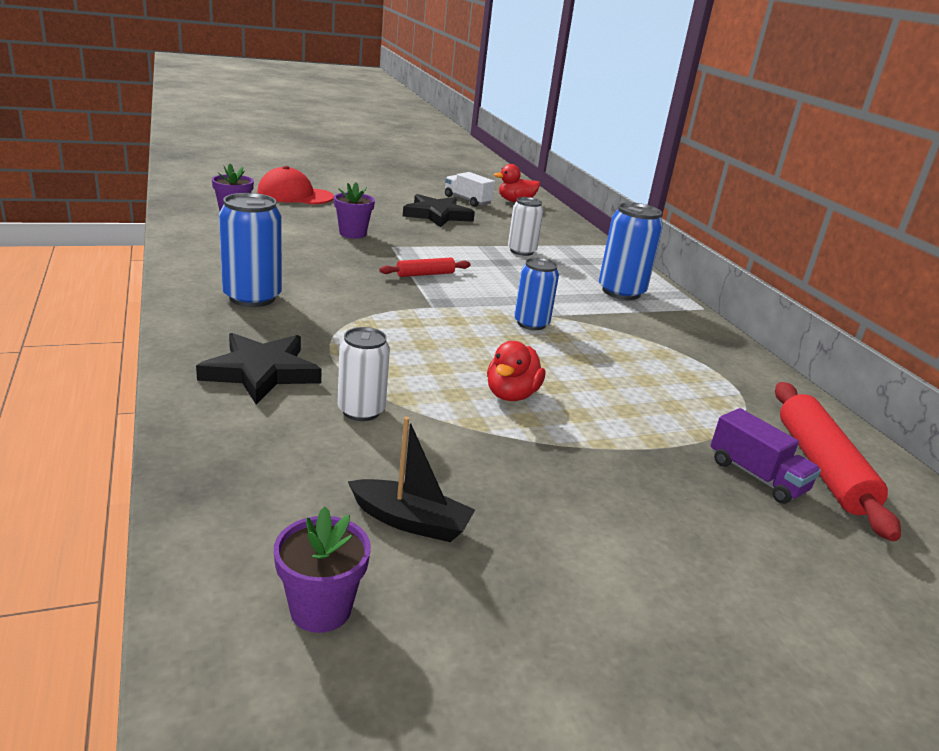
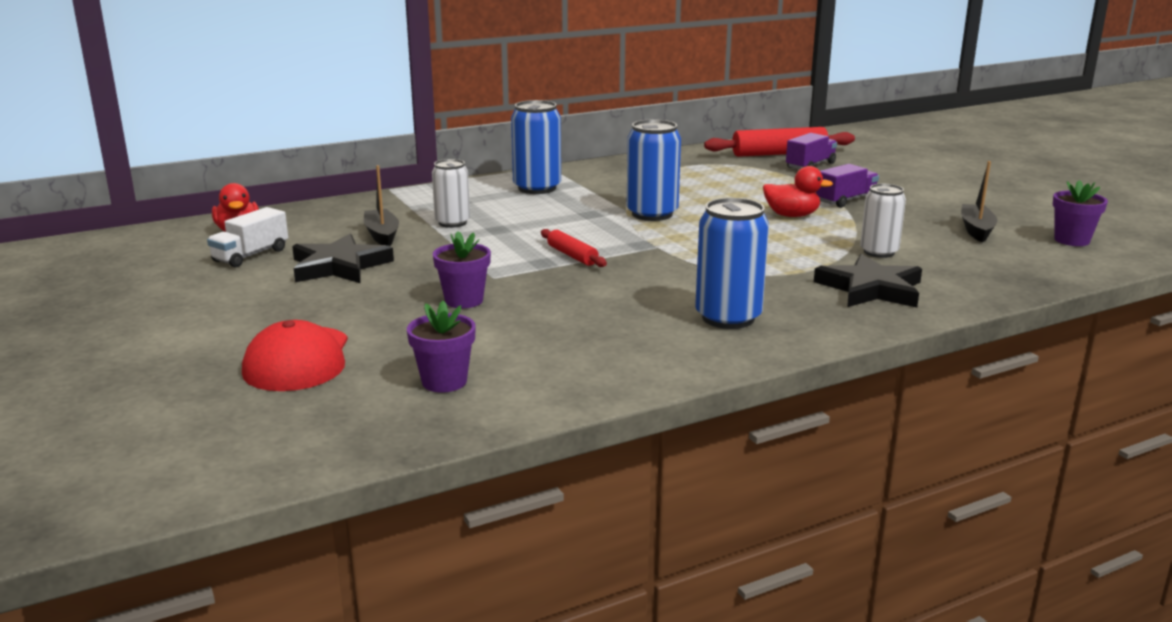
camera: 95 degrees left, 5 degrees down
(497, 230) = (382, 235): none -> black boat
(531, 323) = (652, 214): blue can -> blue can, size x1.50
(572, 452) = (846, 200): none -> purple truck

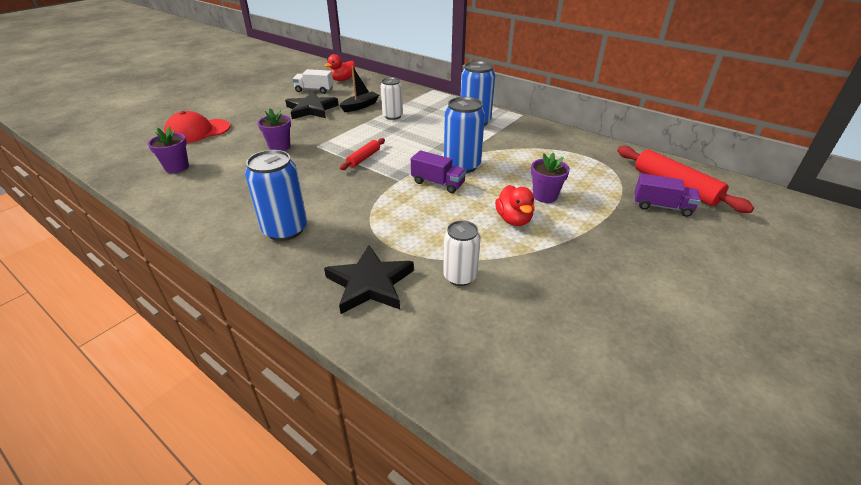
camera: 65 degrees right, 15 degrees up
(846, 200) = (583, 240): purple truck -> purple truck (438, 183)
(976, 230) = (576, 332): black boat -> none
(1071, 240) = (613, 418): purple flower pot -> purple flower pot (545, 196)

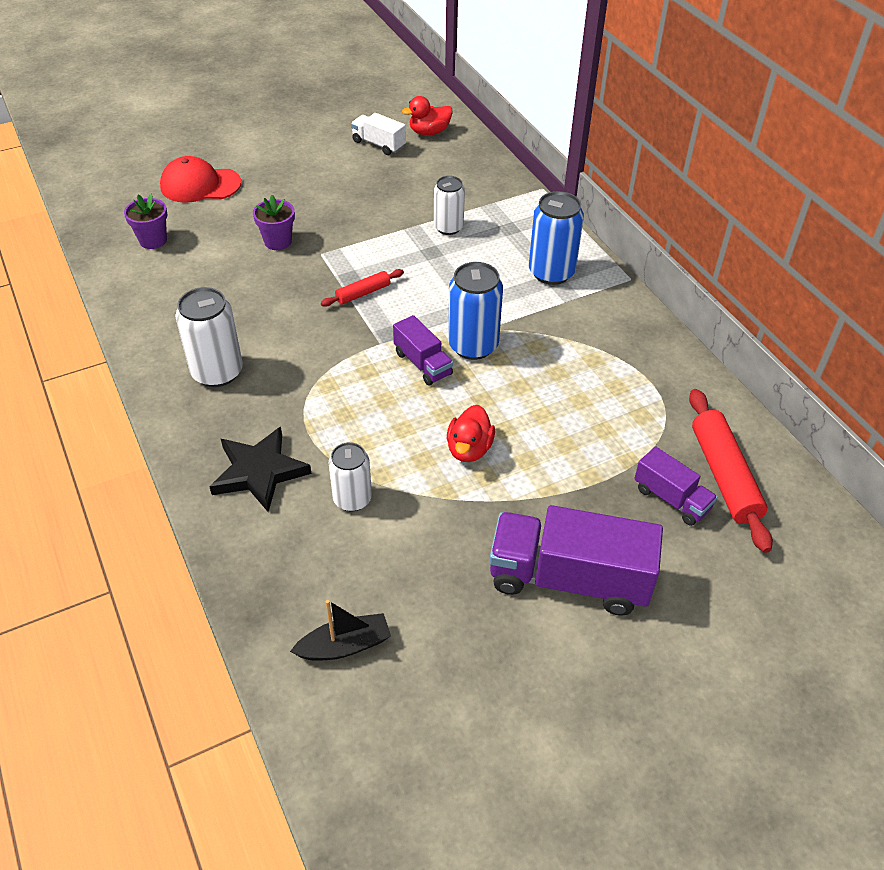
camera: 25 degrees right, 10 degrees up
(285, 230) = (217, 372): blue can -> white can
(311, 109) = (353, 183): black star -> none
(360, 106) = (419, 195): black boat -> black boat (344, 646)
(545, 196) = (536, 429): purple flower pot -> none
(655, 272) = (568, 579): none -> purple truck

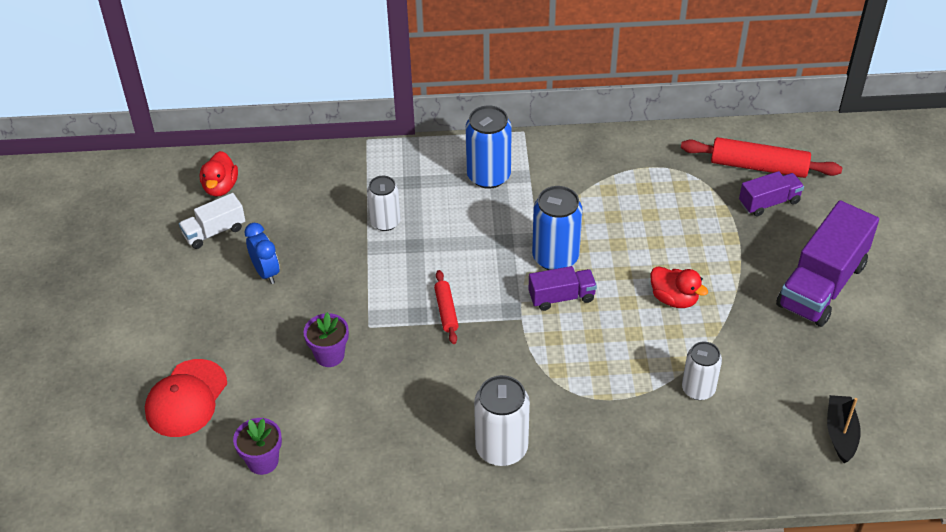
camera: 65 degrees left, 0 degrees up
(259, 472) = (643, 445): black star -> none
(350, 182) = (266, 272): none -> blue clock

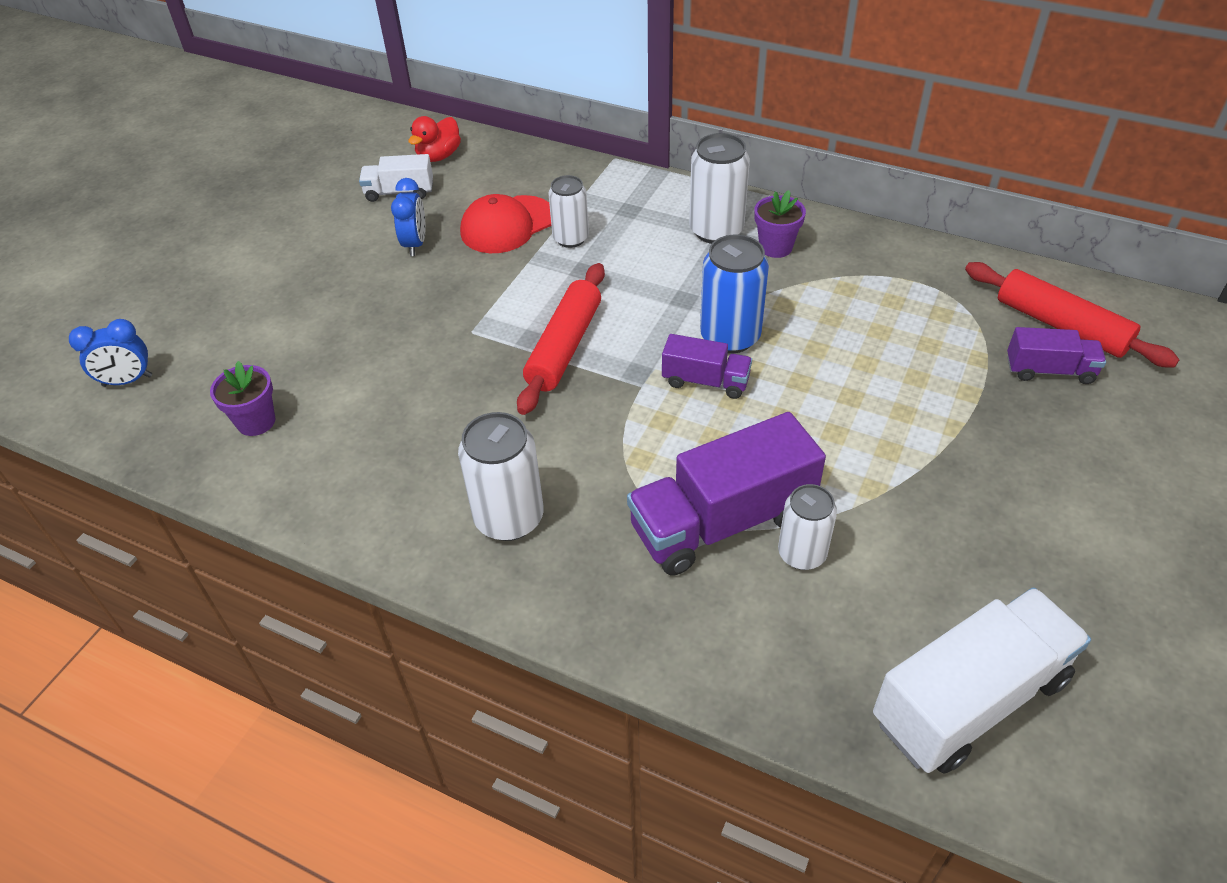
camera: 30 degrees right, 0 degrees up
(128, 475) = (127, 381): none -> blue clock
(186, 398) = (241, 331): red cap -> red cap (507, 225)
(329, 355) = (409, 344): purple flower pot -> purple flower pot (775, 247)
(446, 311) = (564, 347): red rolling pin -> red rolling pin, size x1.84
(488, 176) = (716, 230): blue can -> white can
(674, 299) = (844, 435): red duck -> none
(821, 285) = (1063, 494): purple truck -> purple truck (721, 522)
(840, 433) = (970, 700): black boat -> white truck

